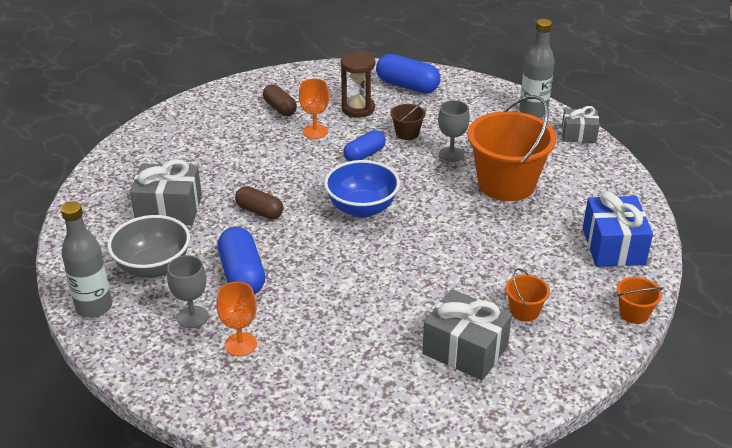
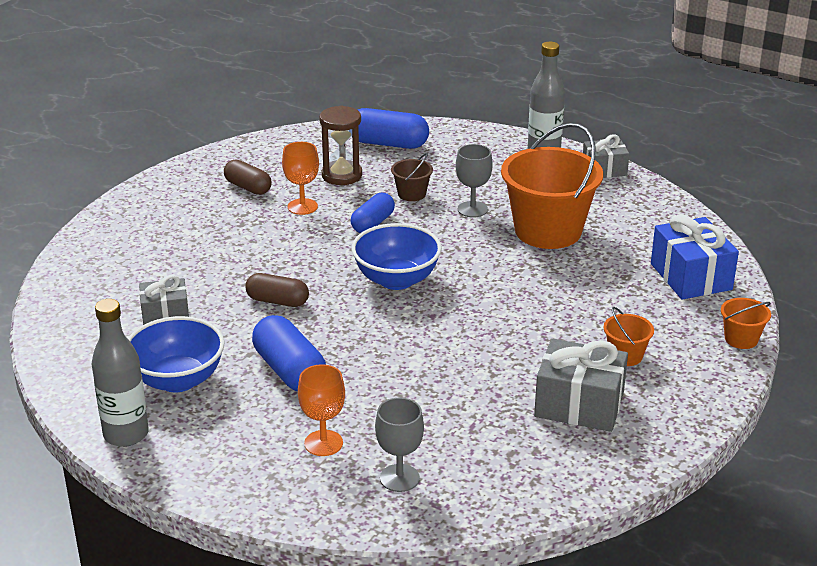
camera: 15 degrees left, 5 degrees down
(153, 267) = (178, 380): grey bowl -> blue bowl
(169, 209) = (165, 315): grey gift -> grey gift, size x0.63
(192, 317) = (252, 424): grey goblet -> grey goblet (399, 478)

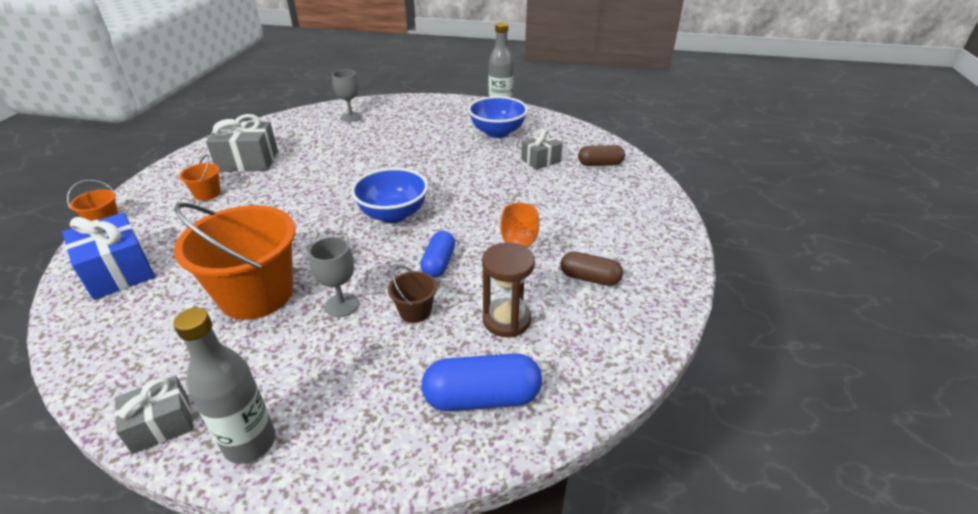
camera: 160 degrees right, 5 degrees up
(277, 301) = (474, 182): brown capsule -> brown capsule (600, 164)
(290, 371) = (436, 147): blue capsule -> none
(323, 443) = (397, 122): orange goblet -> none

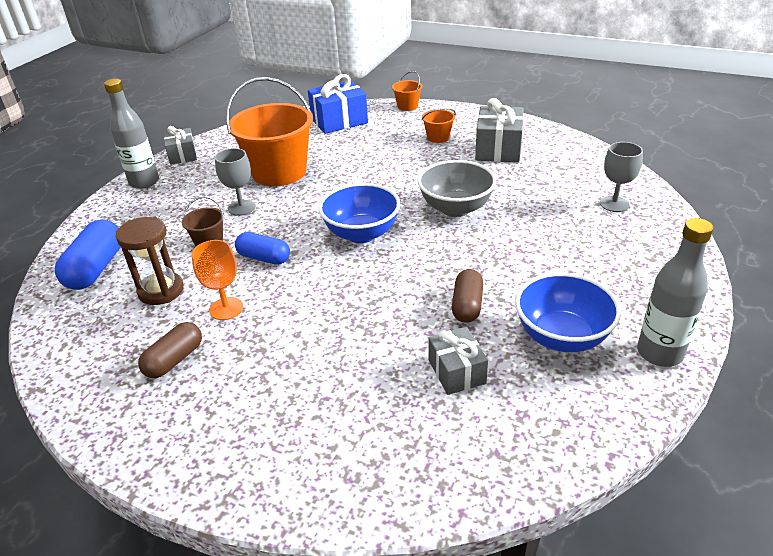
camera: 105 degrees right, 0 degrees up
(352, 174) = (455, 208): none -> grey bowl
(600, 164) = (428, 446): brown capsule -> brown capsule (467, 306)

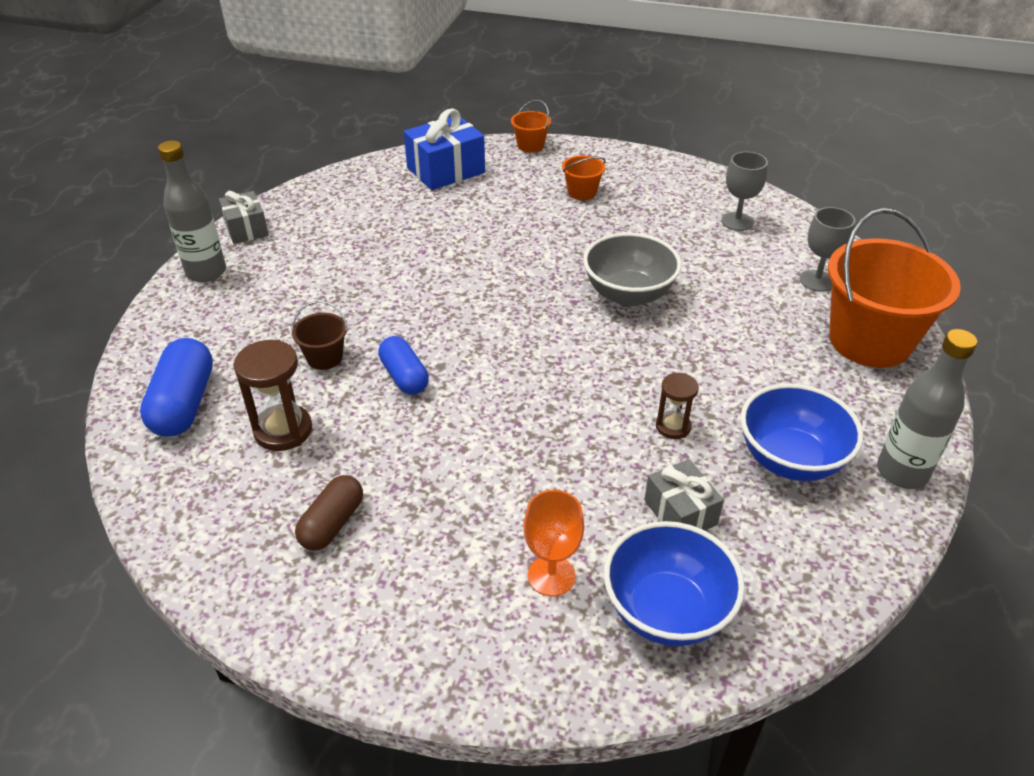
camera: 10 degrees left, 5 degrees up
(226, 308) = (377, 450): orange goblet -> orange goblet (551, 575)
(241, 208) = (353, 305): grey goblet -> grey goblet (737, 221)
(264, 258) = (404, 376): blue capsule -> blue capsule turned 45 degrees clockwise
(279, 172) = (387, 251): orange bucket -> orange bucket (870, 341)
(361, 234) = (520, 336): blue bowl -> blue bowl (666, 610)
(467, 306) = (673, 427): brown capsule -> brown hourglass
(498, 149) = (661, 207): grey gift -> none

